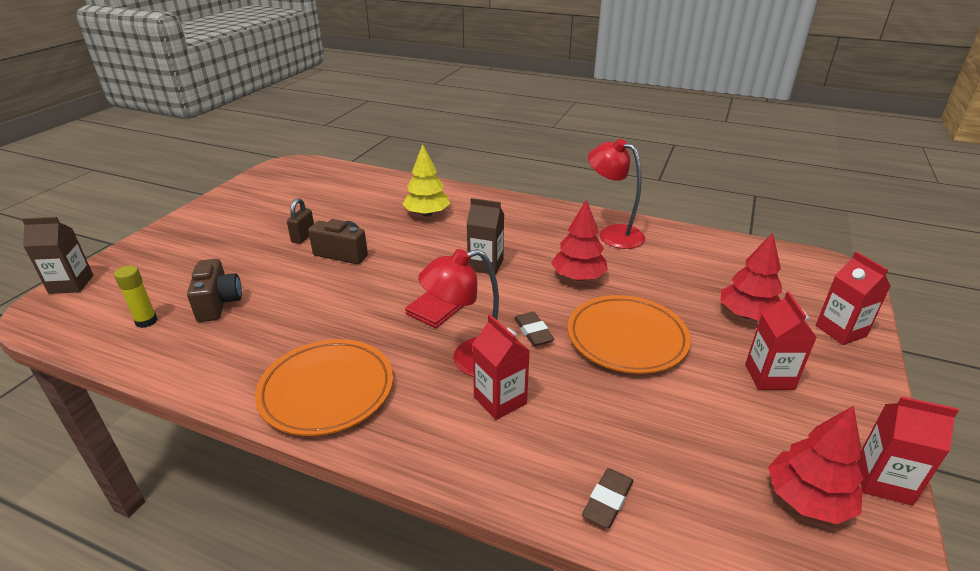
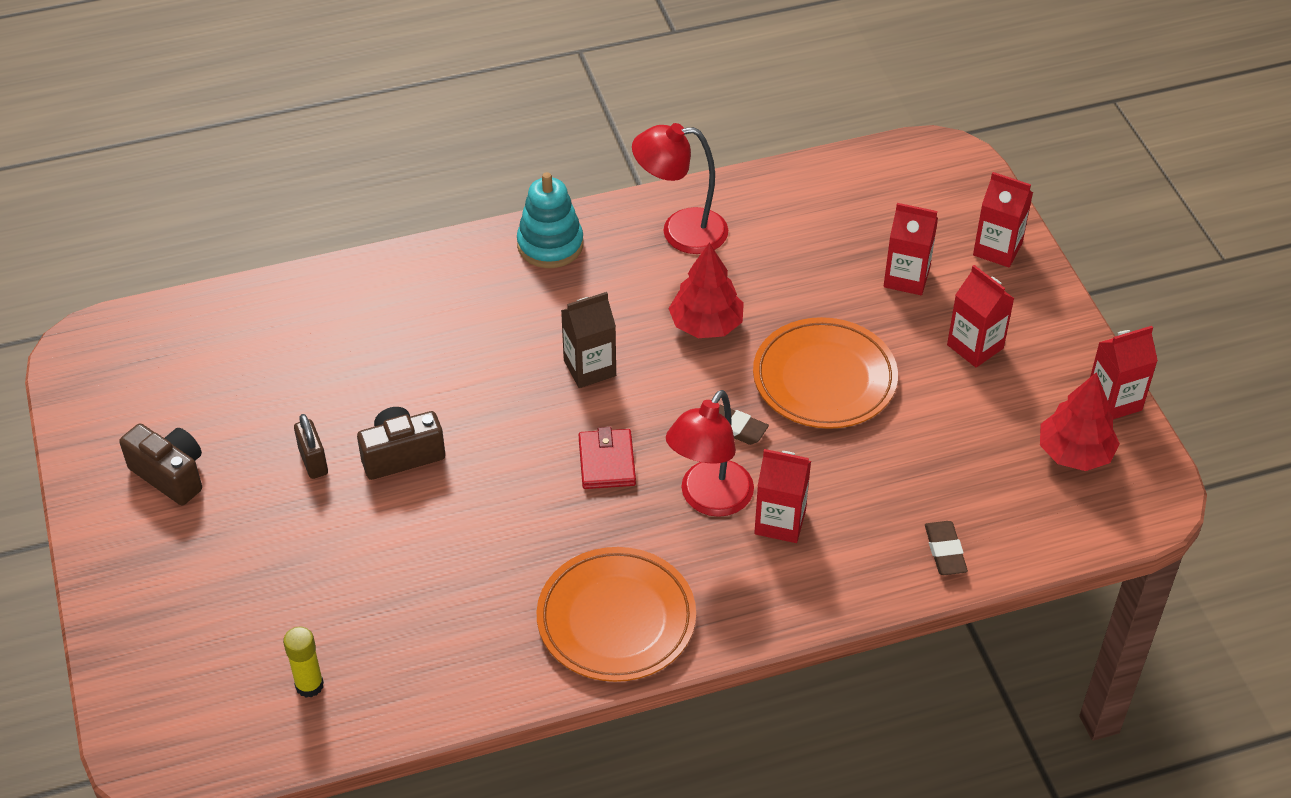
camera: 40 degrees left, 15 degrees up
(71, 284) = (124, 713): brown carton -> none
(218, 303) = (356, 612): brown camera -> brown camera (170, 475)
(427, 214) = (422, 327): yellow tree -> none
(533, 211) = (550, 245): none -> turquoise stacking toy
(747, 315) = (906, 278): red tree -> red carton

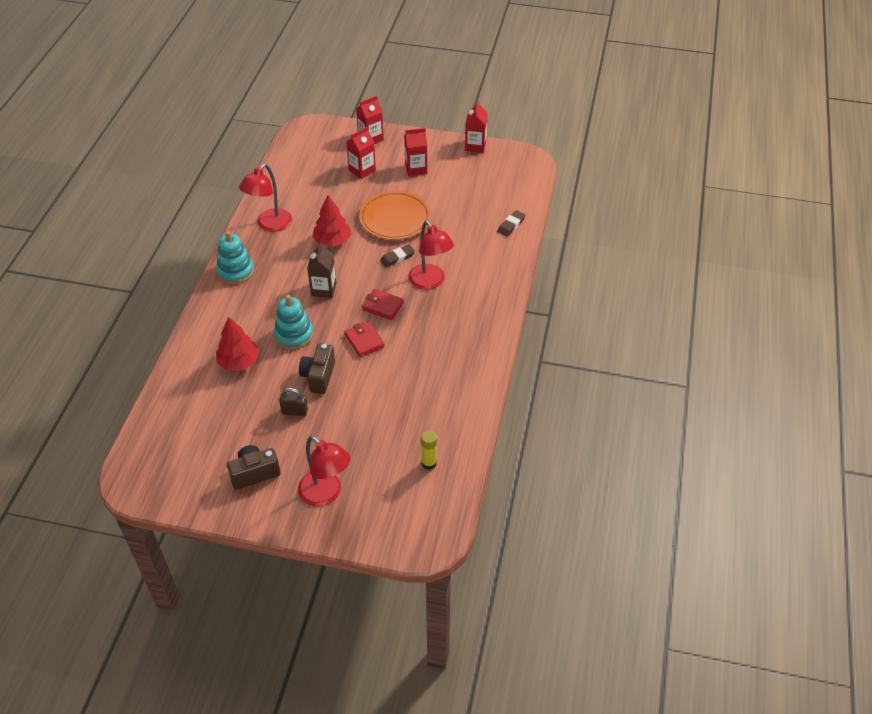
camera: 60 degrees left, 0 degrees up
(177, 580) = (326, 494): none -> red lamp
(467, 381) = (294, 335): none -> turquoise stacking toy
(514, 475) = (364, 340): none -> red wallet
(616, 619) = (471, 339): orange plate -> none
(780, 522) = (459, 266): red carton -> none
(945, 551) = (511, 225): brown eraser -> brown eraser turned 75 degrees counterclockwise
(1075, 453) = (491, 168): red tree -> red tree (239, 362)

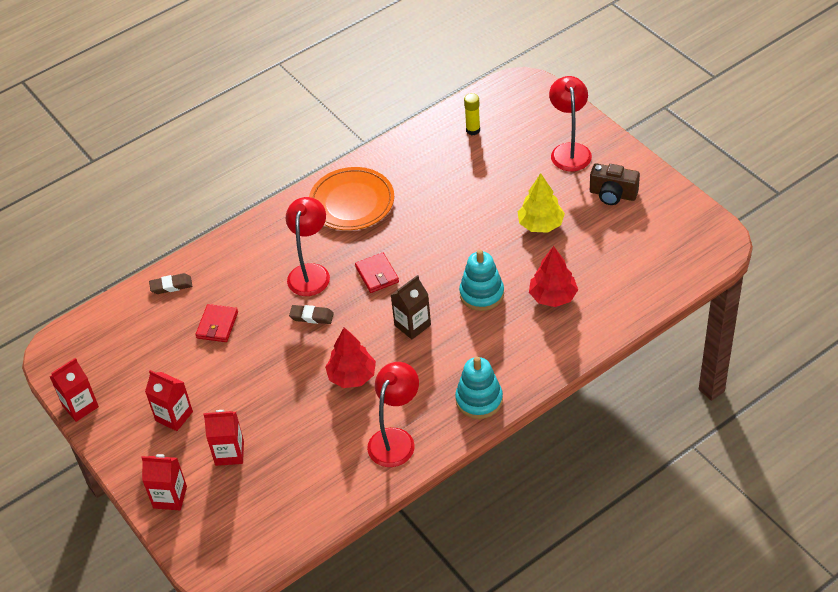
camera: 135 degrees left, 0 degrees up
(270, 225) = (395, 439): red lamp -> red lamp turned 45 degrees counterclockwise
(294, 411) = (540, 224): brown padlock -> yellow tree
(319, 376) = (494, 243): brown camera -> none
(364, 340) = (425, 252): red wallet -> red wallet (217, 325)
(395, 218) = (265, 364): orange plate -> orange plate (352, 202)

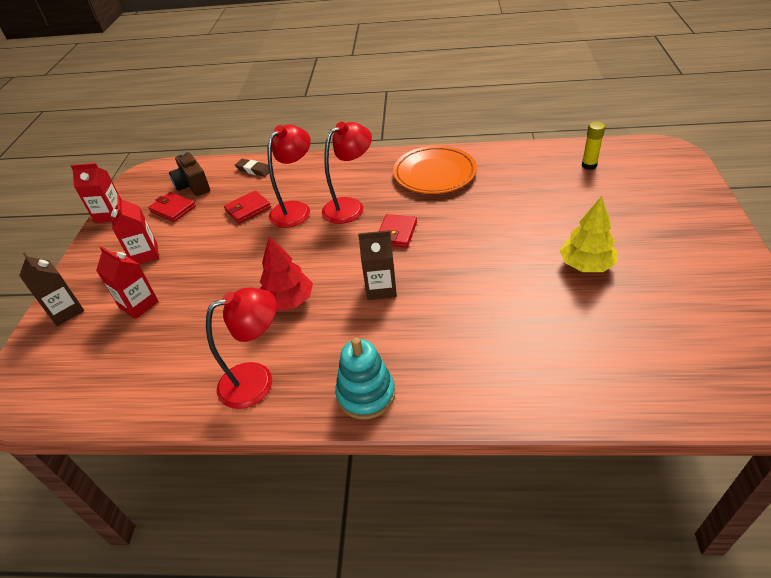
camera: 40 degrees right, 5 degrees down
(140, 365) = (173, 209): none -> red wallet
(170, 497) = (65, 311): red carton -> brown carton
(311, 316) = (314, 238): brown eraser -> none
(481, 294) = (469, 296): turquoise stacking toy -> none
(553, 296) = (538, 337): red tree -> none
(569, 150) = (673, 217): red lamp -> red lamp (296, 209)
(612, 194) = (691, 275): brown camera -> brown camera (193, 186)

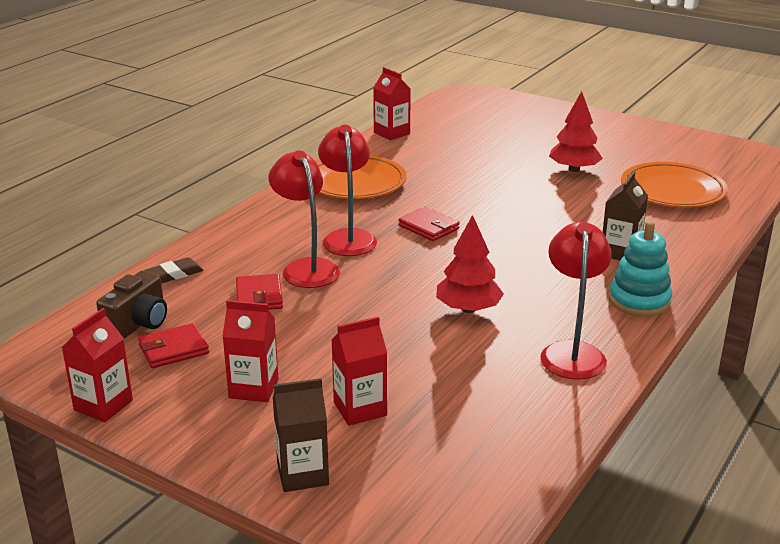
camera: 65 degrees left, 15 degrees down
(193, 186) = (138, 324): brown camera -> brown camera turned 60 degrees counterclockwise
(381, 288) = (504, 257): brown carton -> brown carton (620, 252)
(536, 152) = (391, 133): none -> red carton
(586, 265) = (574, 169): yellow tree -> red tree
(589, 165) = (445, 123): yellow glue stick -> none
(616, 345) = (672, 191): none -> orange plate

